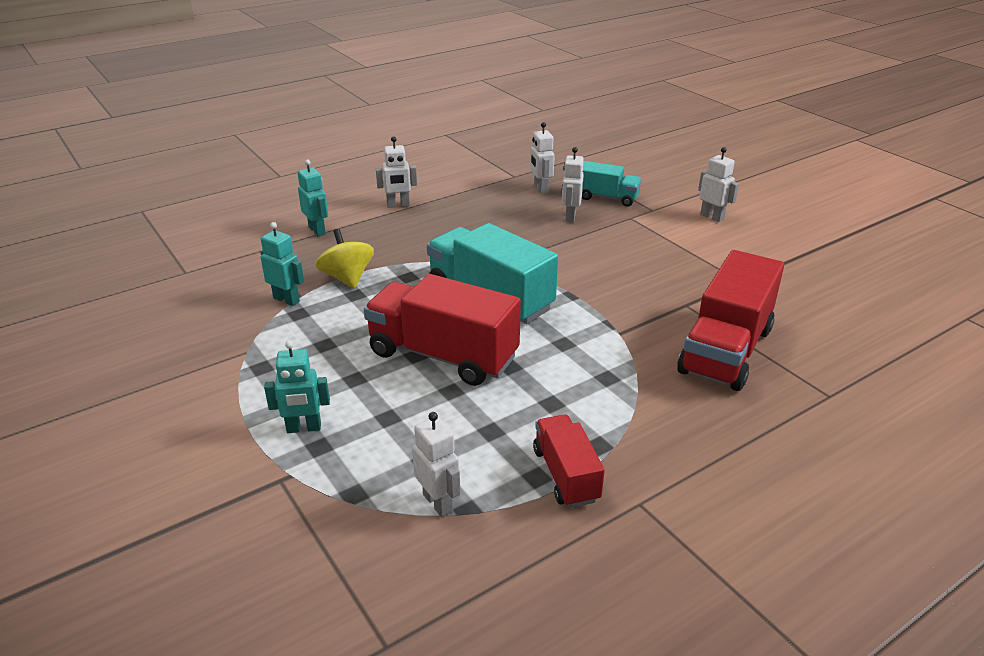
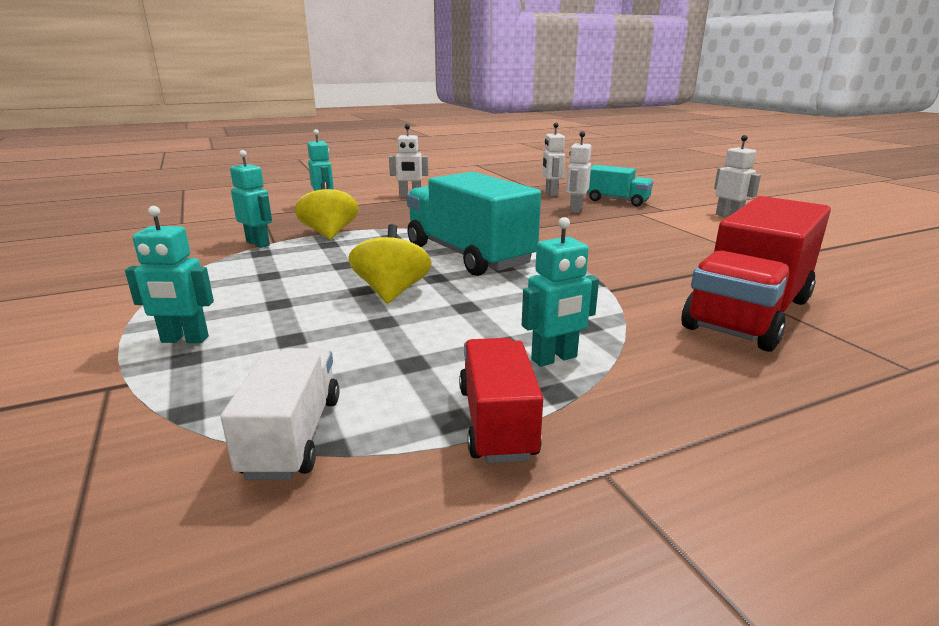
camera: 10 degrees right, 10 degrees down
(438, 503) = (293, 436): white robot -> white truck
(443, 355) = (392, 292): red truck -> yellow spinning top
(591, 414) = (554, 358): none -> turquoise robot

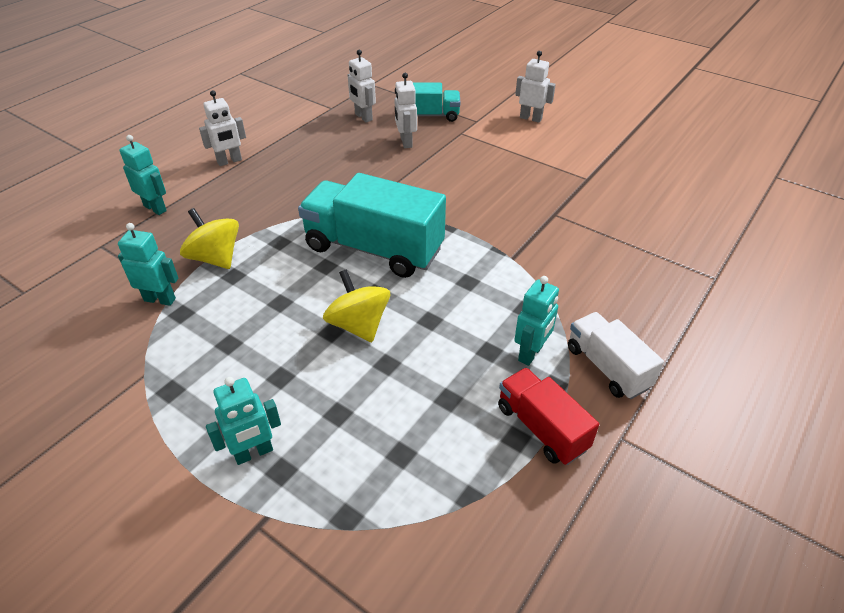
camera: 30 degrees left, 20 degrees up
(293, 436) = (437, 499): white truck -> white truck (607, 367)
(748, 313) = (611, 253): red truck -> none

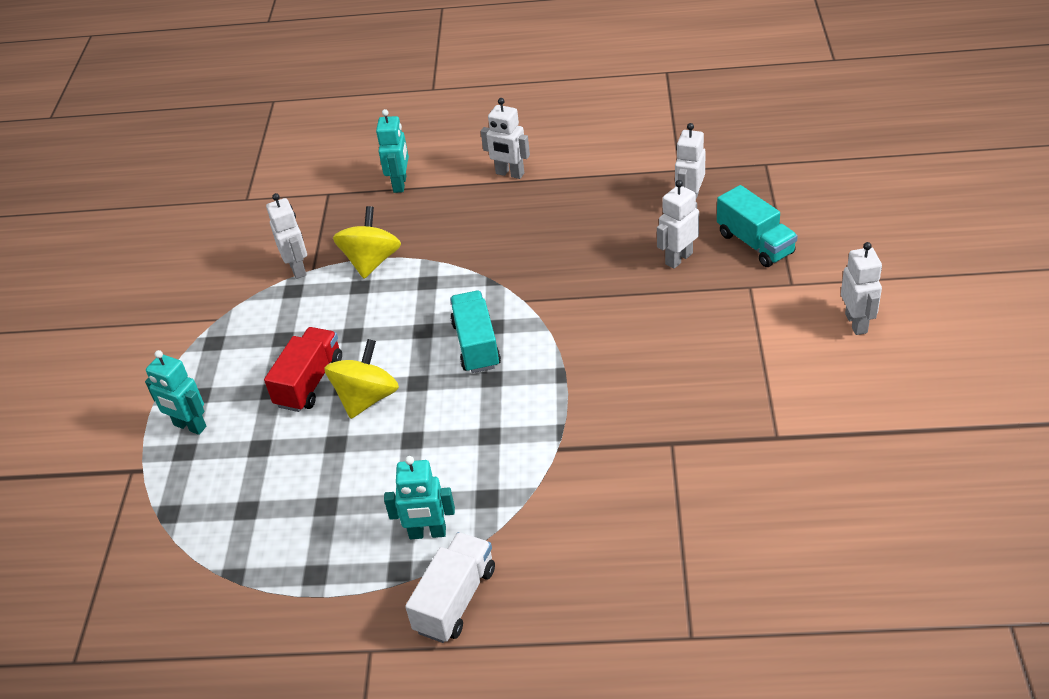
camera: 60 degrees right, 0 degrees up
(160, 299) = (298, 268): turquoise robot -> white robot
(374, 248) = (476, 345): turquoise truck -> turquoise truck, size x0.56
(541, 427) = (340, 586): red truck -> red truck (309, 382)

